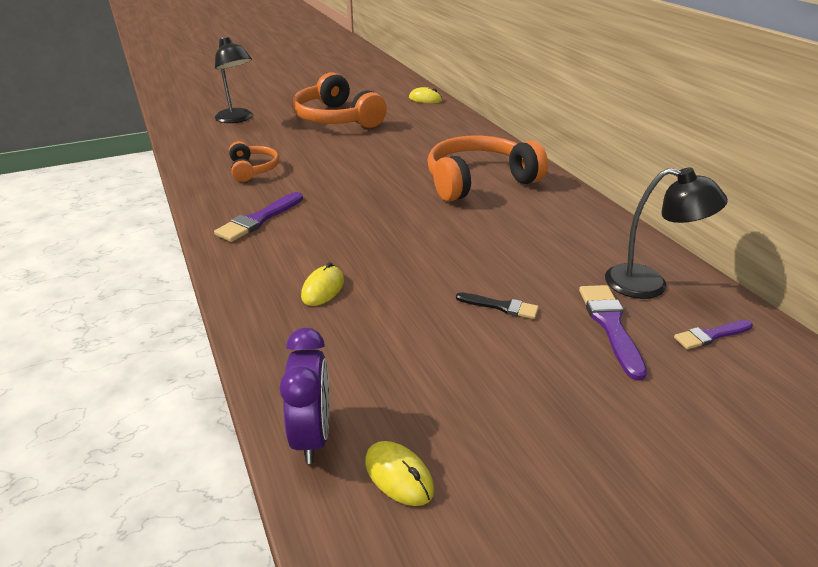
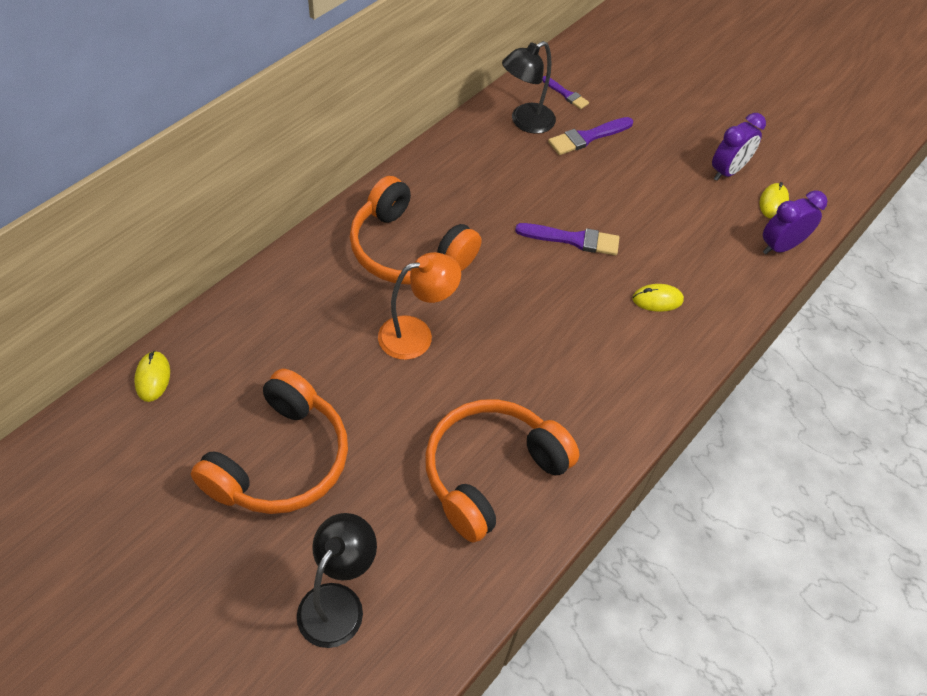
camera: 120 degrees left, 20 degrees up
(253, 169) = (491, 473): orange headphones -> orange headphones, size x1.87
(259, 219) = (592, 400): purple brush -> purple brush (573, 239)
(390, 168) = (416, 334): none -> orange lamp
(494, 449) = (727, 171): none -> purple clock
(500, 306) = (605, 192): black brush -> none
(649, 284) = (525, 122): black lamp -> black lamp turned 120 degrees counterclockwise

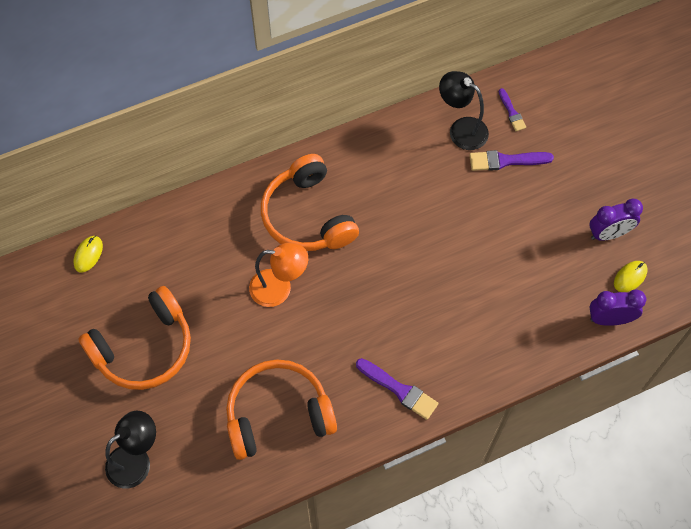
camera: 30 degrees right, 10 degrees up
(525, 122) = (461, 129): black lamp -> black lamp turned 45 degrees clockwise
(573, 239) = (439, 251): purple brush -> purple brush (399, 390)
(657, 300) = (477, 328): yellow mouse -> none

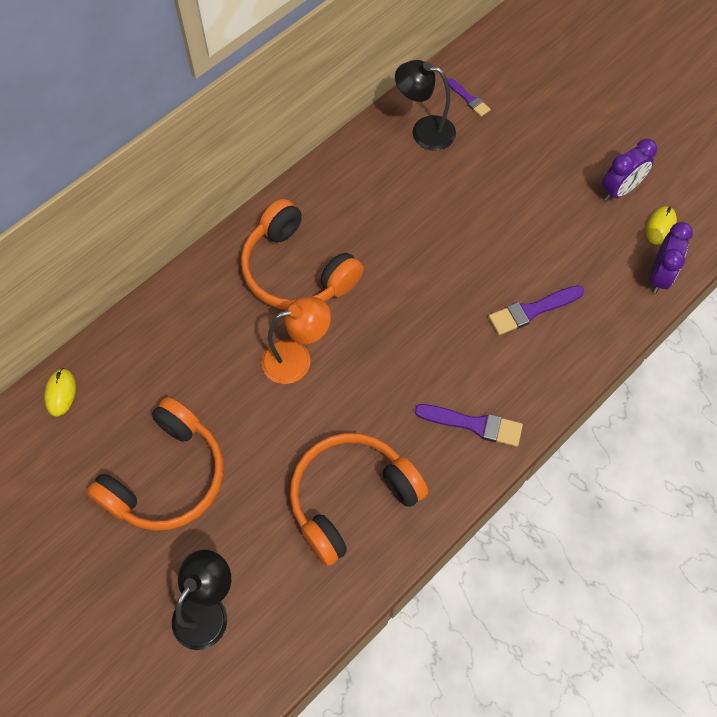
camera: 20 degrees left, 0 degrees up
(506, 161) = (484, 149): purple brush -> purple brush (532, 311)
(609, 319) = (659, 276): purple clock -> purple clock turned 135 degrees clockwise

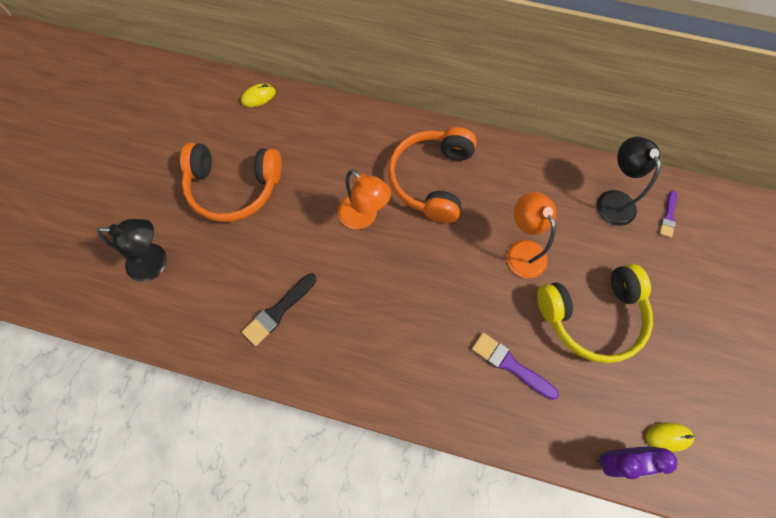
camera: 60 degrees right, 5 degrees up
(351, 498) = (278, 311): orange headphones -> black brush
(427, 235) = (522, 251): none -> orange lamp
(473, 424) = (384, 369): purple brush -> none
(524, 217) = (591, 315): none -> yellow headphones
(619, 190) = (677, 382): purple clock -> none

